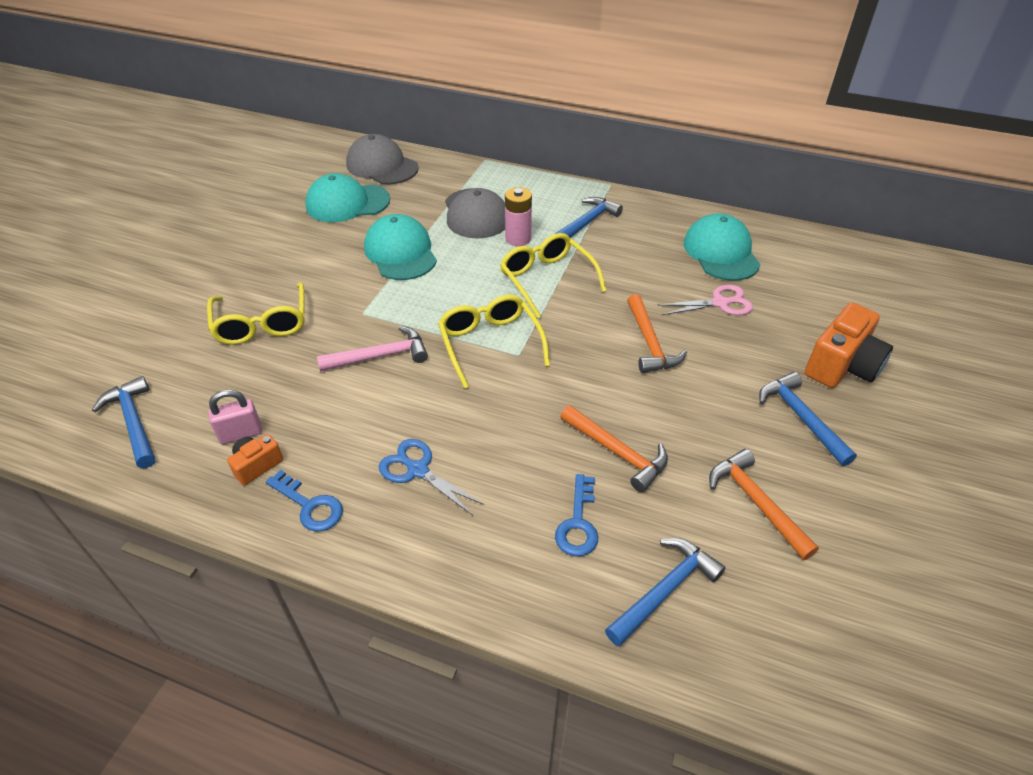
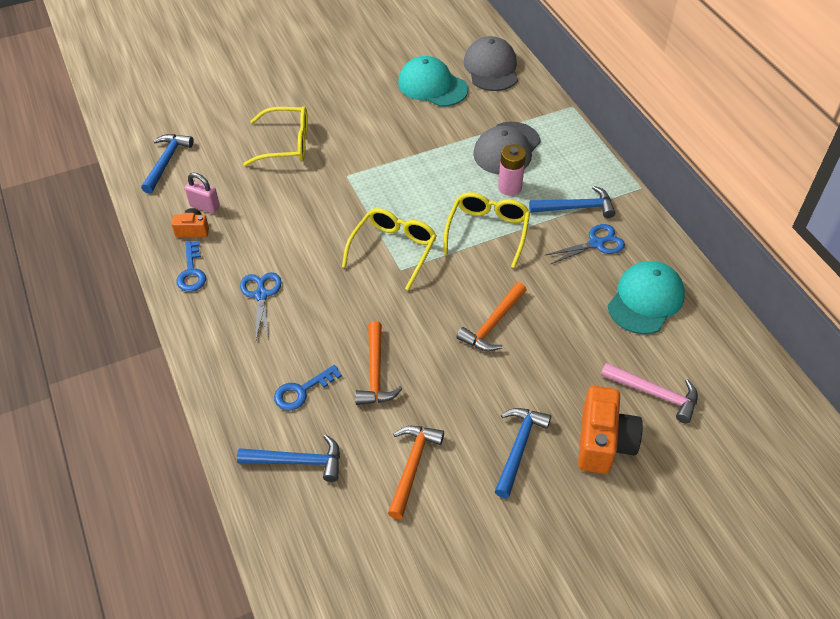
camera: 45 degrees right, 5 degrees up
(262, 324) = (286, 144): yellow glasses -> yellow glasses turned 120 degrees counterclockwise
(380, 356) = (323, 211): pink hammer -> pink hammer (654, 394)
(400, 252) = (420, 147): turquoise cap -> none
(635, 237) = (596, 243): none -> blue scissors
(720, 303) = (584, 335): pink scissors -> none
(841, 366) = (603, 442): orange camera -> orange camera turned 75 degrees counterclockwise

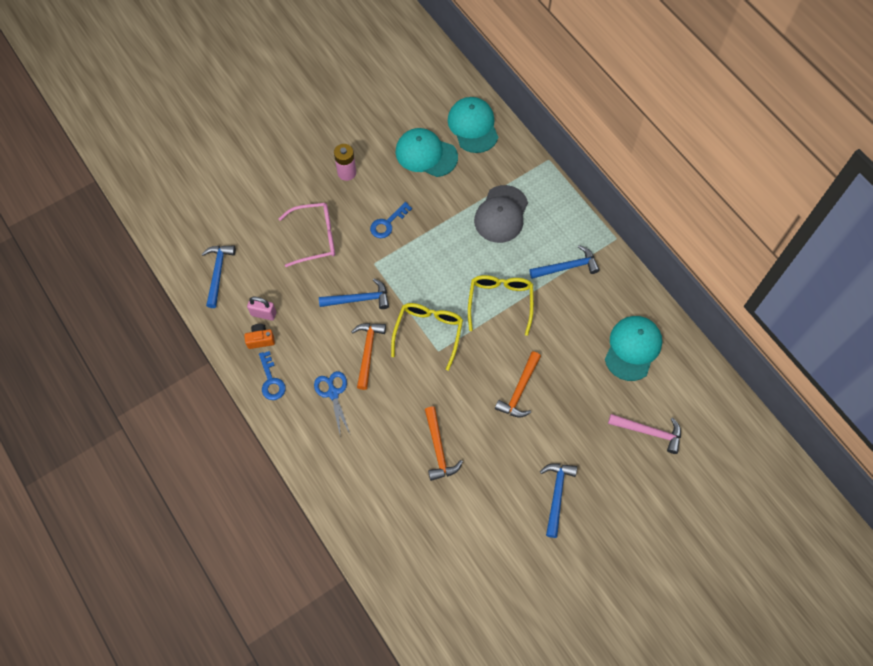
camera: 10 degrees left, 15 degrees up
(286, 144) = (315, 238): yellow glasses -> pink glasses
(297, 461) = (397, 534): blue hammer -> blue hammer (359, 299)
(302, 391) = (386, 475): blue key -> blue key (387, 223)
(412, 466) = (482, 523): orange hammer -> orange hammer (368, 352)
(491, 68) = (473, 126): grey cap -> turquoise cap
(509, 187) = (510, 255): pink battery -> pink battery (346, 172)
(596, 243) = (588, 300): blue scissors -> none
(603, 442) = (617, 480): orange camera -> none

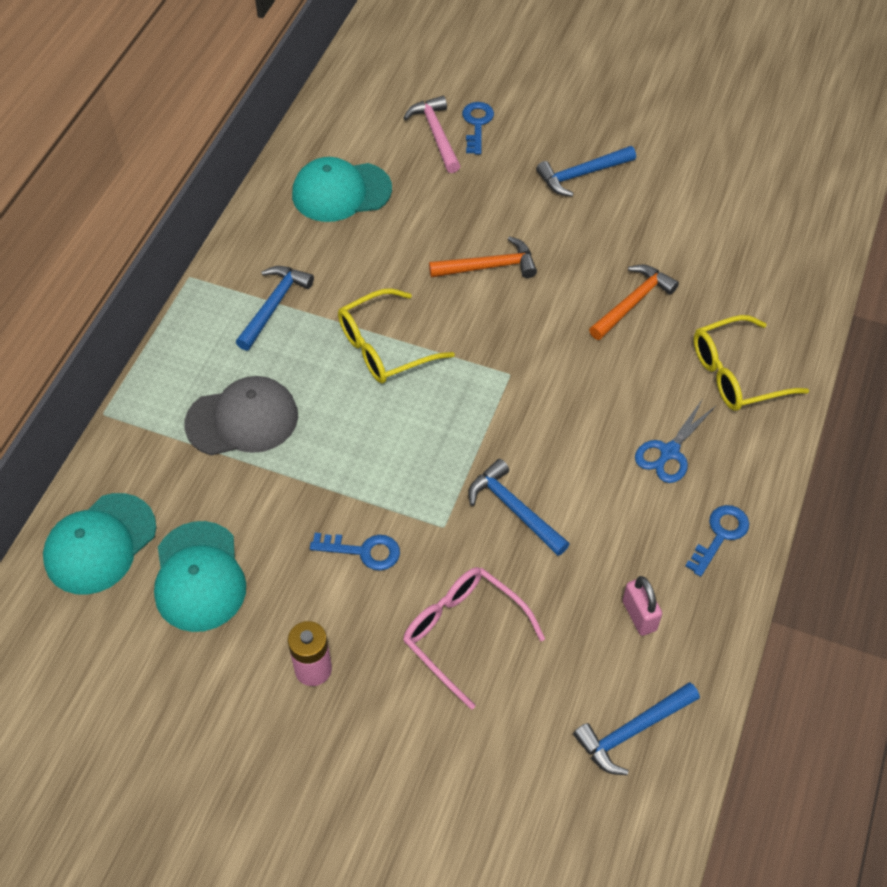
camera: 125 degrees left, 10 degrees down
(260, 339) = (678, 591): orange camera -> none
(368, 352) = (579, 450): orange hammer -> none
(428, 333) = (494, 399): yellow glasses -> yellow glasses (736, 374)
(567, 267) = (274, 305): blue hammer -> blue hammer turned 75 degrees clockwise
(643, 462) = (477, 124): none -> blue key

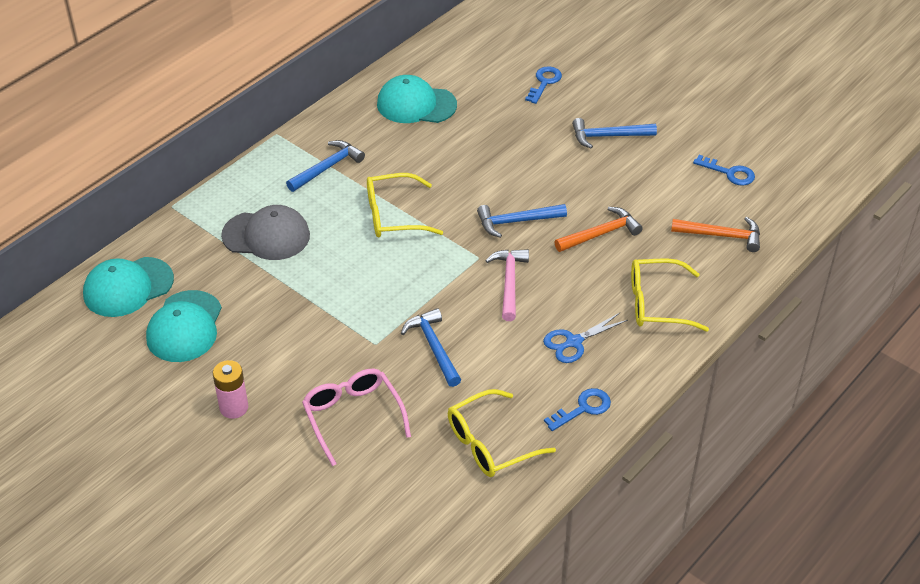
camera: 20 degrees right, 10 degrees down
(364, 551) = (309, 343): blue key -> blue key (729, 173)
(436, 134) = (509, 82): pink hammer -> pink hammer (509, 282)
(489, 266) = (501, 181): orange hammer -> orange hammer (721, 235)
(632, 731) = (444, 517): blue hammer -> blue hammer (516, 222)
(639, 615) = (490, 443): pink padlock -> yellow glasses

